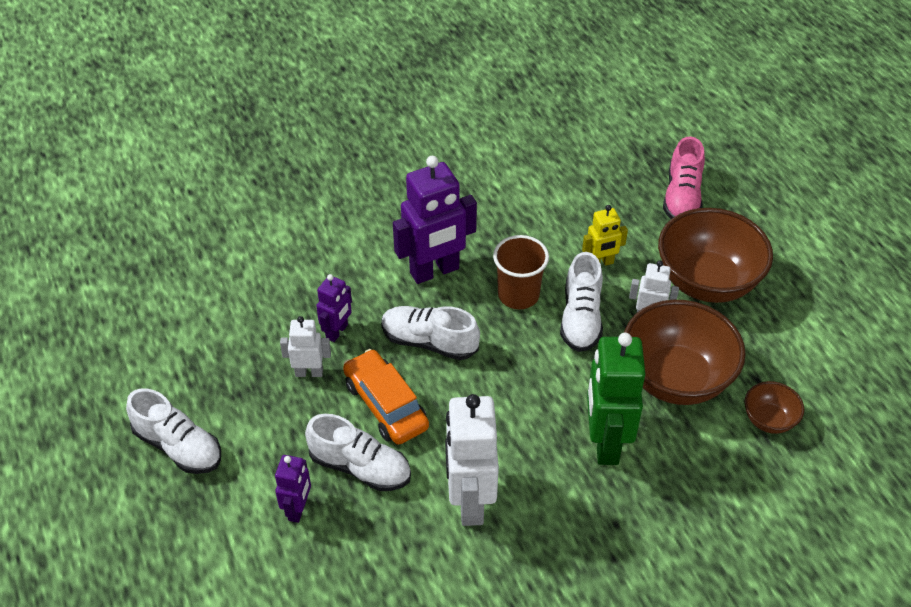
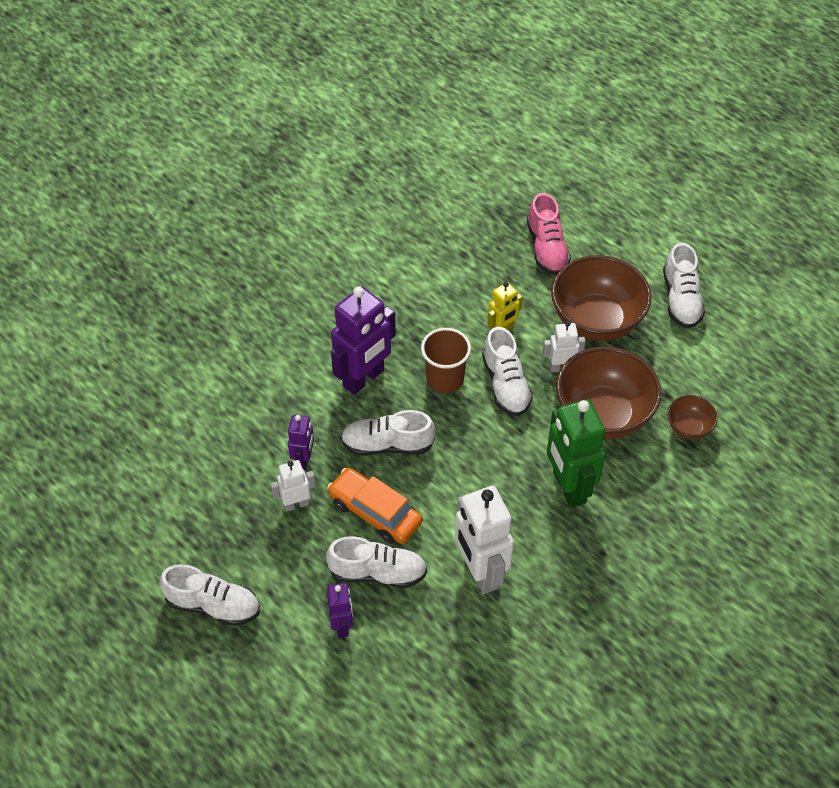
camera: 20 degrees left, 5 degrees up
(811, 285) = (681, 299): none -> white shoe

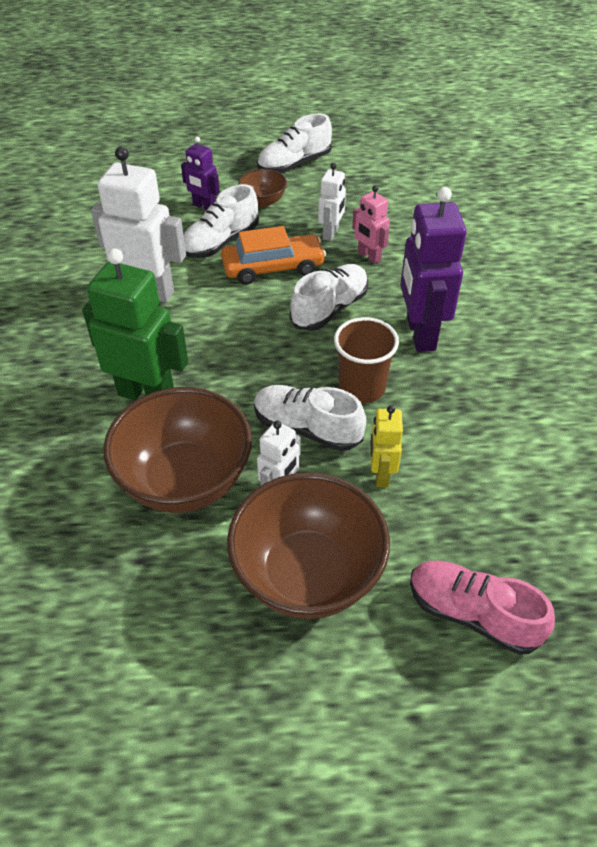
camera: 130 degrees right, 5 degrees down
(303, 460) = (369, 256): purple robot -> pink robot
(681, 299) = (247, 707): white shoe -> none
(688, 428) = (83, 544): brown bowl -> brown bowl (263, 201)

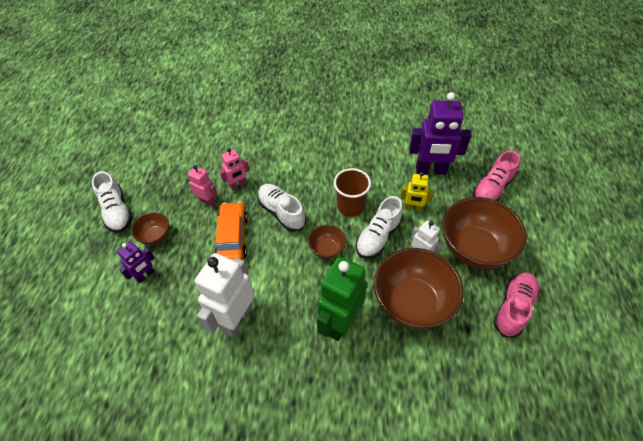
camera: 80 degrees left, 5 degrees up
(184, 637) = (513, 308): none -> pink shoe
(220, 242) = (193, 267): white shoe -> none
(271, 367) = (327, 249): none -> brown bowl
(331, 233) = (207, 201): white robot -> pink robot
(420, 334) = (313, 173): purple robot -> purple robot (430, 170)

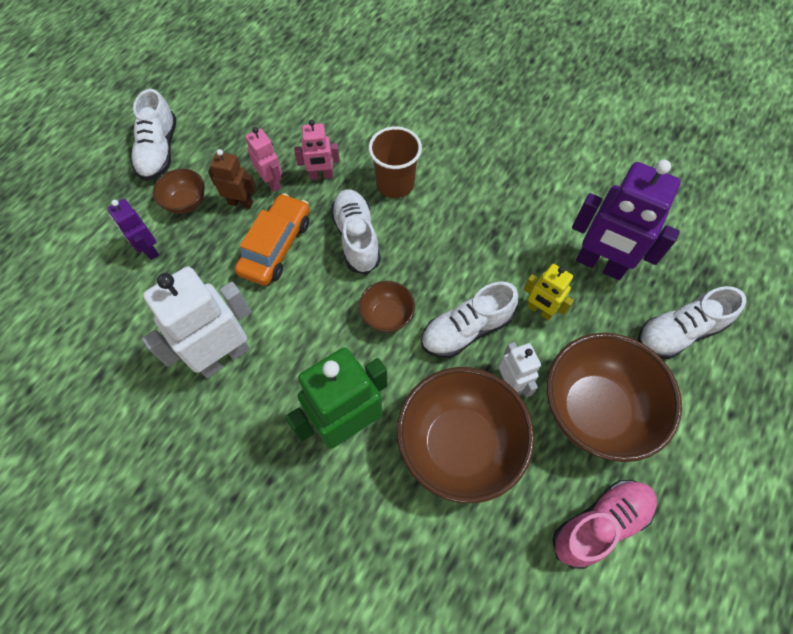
camera: 25 degrees right, 10 degrees up
(145, 275) = (149, 249): purple robot -> purple robot turned 75 degrees clockwise
(193, 221) = (240, 203): none -> brown robot
(350, 206) = (453, 270): brown cup -> brown cup (395, 184)
(492, 188) = (678, 332): pink shoe -> white shoe

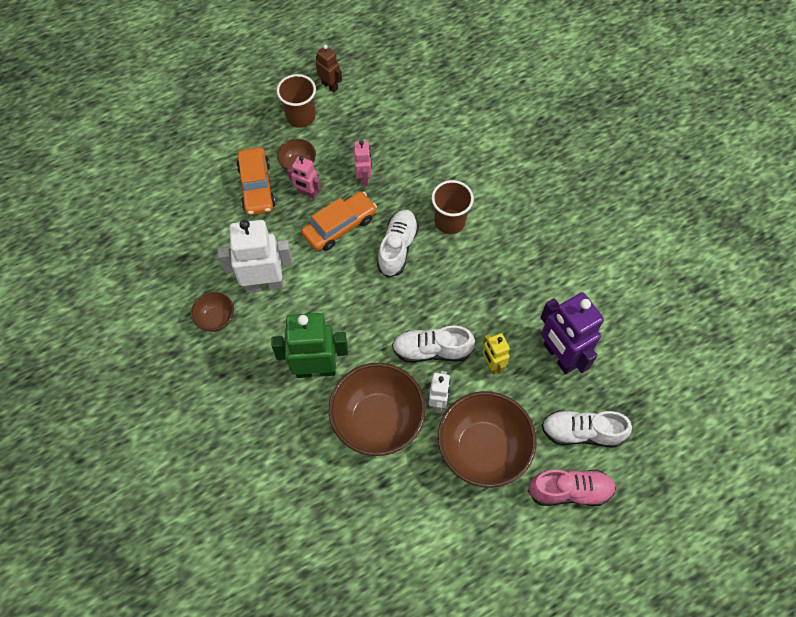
camera: 30 degrees right, 0 degrees up
(149, 249) = (256, 187): purple robot -> orange car
(159, 151) = (300, 117): white shoe -> brown cup
(240, 203) = (334, 183): brown robot -> brown robot (330, 86)
(321, 175) = (401, 189): pink robot -> pink robot (307, 193)
(387, 316) = (384, 313): brown bowl -> brown bowl (216, 319)
(600, 524) = (435, 518): pink shoe -> pink shoe (569, 491)

